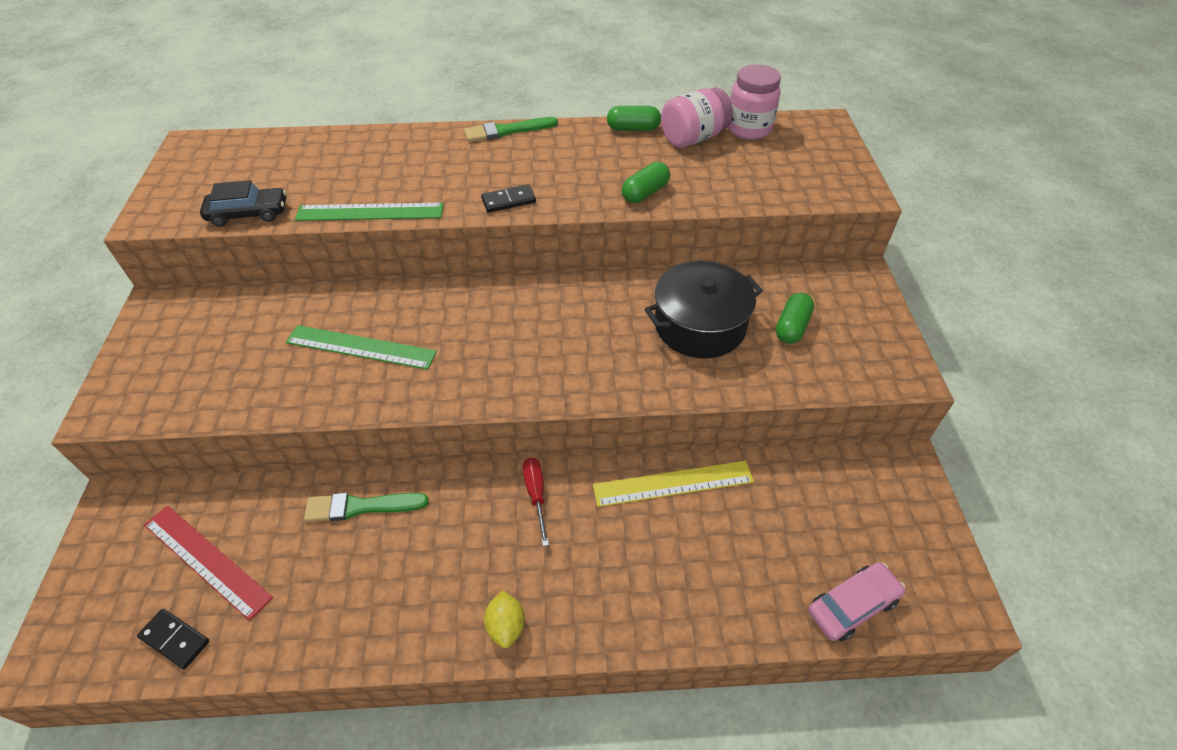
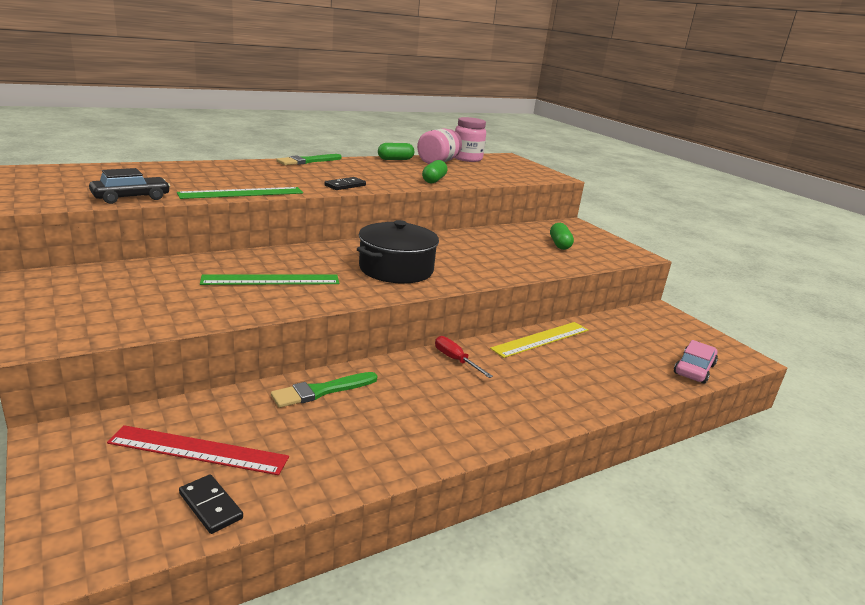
camera: 30 degrees left, 25 degrees down
(175, 639) = (210, 506): black domino -> black domino turned 45 degrees clockwise
(506, 626) = (499, 426): yellow lemon -> none
(699, 325) = (506, 248): black pot -> black pot (396, 269)

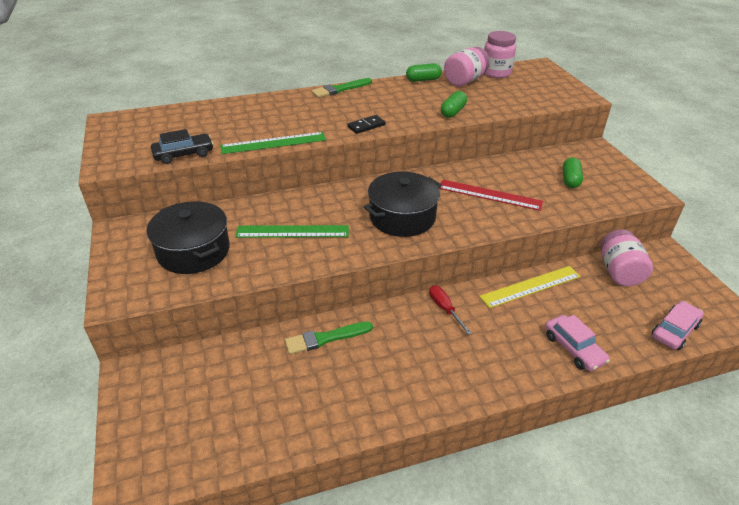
camera: 15 degrees right, 15 degrees up
(146, 296) = (193, 251): none -> black pot
(199, 450) = (225, 393): red ruler -> red ruler (490, 195)
(210, 506) = (228, 447): black domino -> none
(602, 387) = (573, 348): none -> pink car
(624, 326) = (619, 272): none -> pink jar

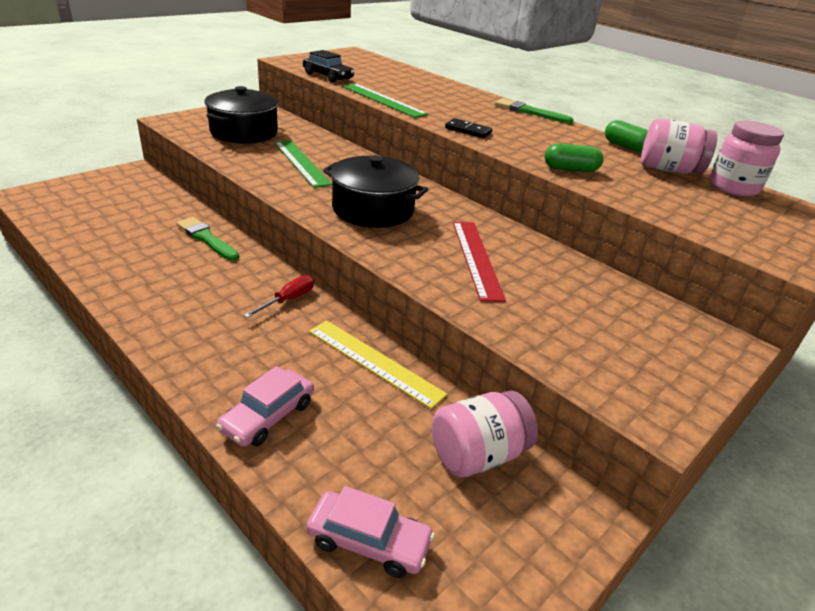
camera: 60 degrees right, 5 degrees down
(570, 180) = (594, 322): green capsule -> none

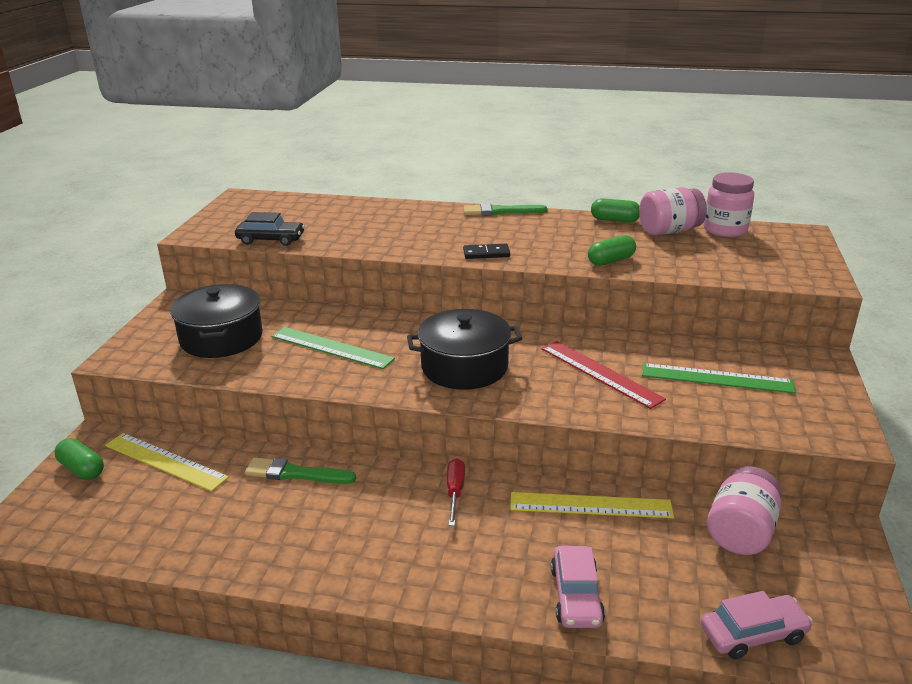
camera: 30 degrees left, 5 degrees down
(102, 182) = (82, 469): none -> green capsule
(148, 198) = (165, 461): none -> yellow ruler
(383, 100) = (367, 248): green ruler -> green ruler (716, 378)

